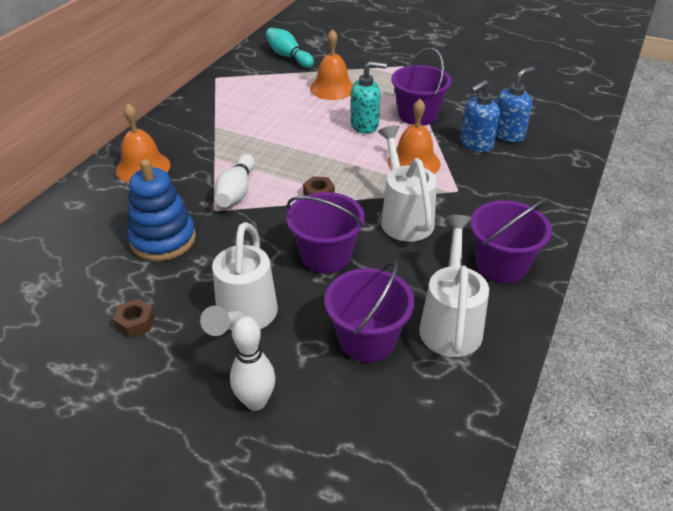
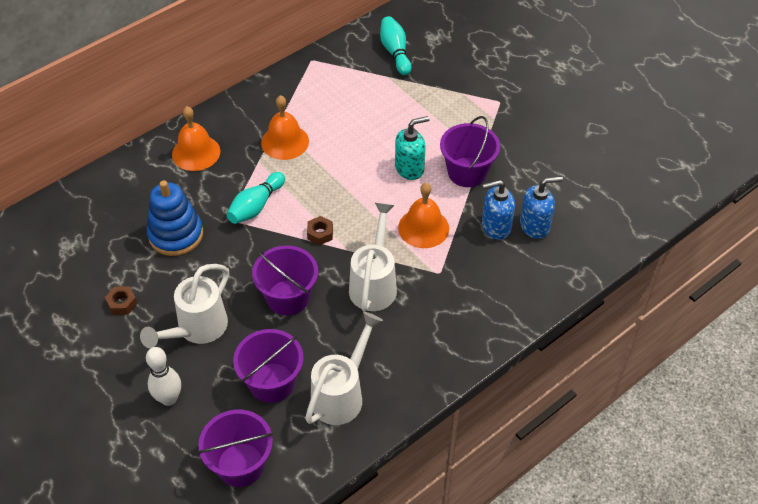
camera: 25 degrees right, 10 degrees up
(236, 191) = (256, 206): white bowling pin -> turquoise bowling pin
(332, 88) = (410, 110): orange bell -> orange bell (285, 142)
(365, 125) = (410, 168): turquoise soap dispenser -> turquoise soap dispenser turned 45 degrees counterclockwise
(501, 265) = (419, 360): purple bucket -> purple bucket (240, 464)

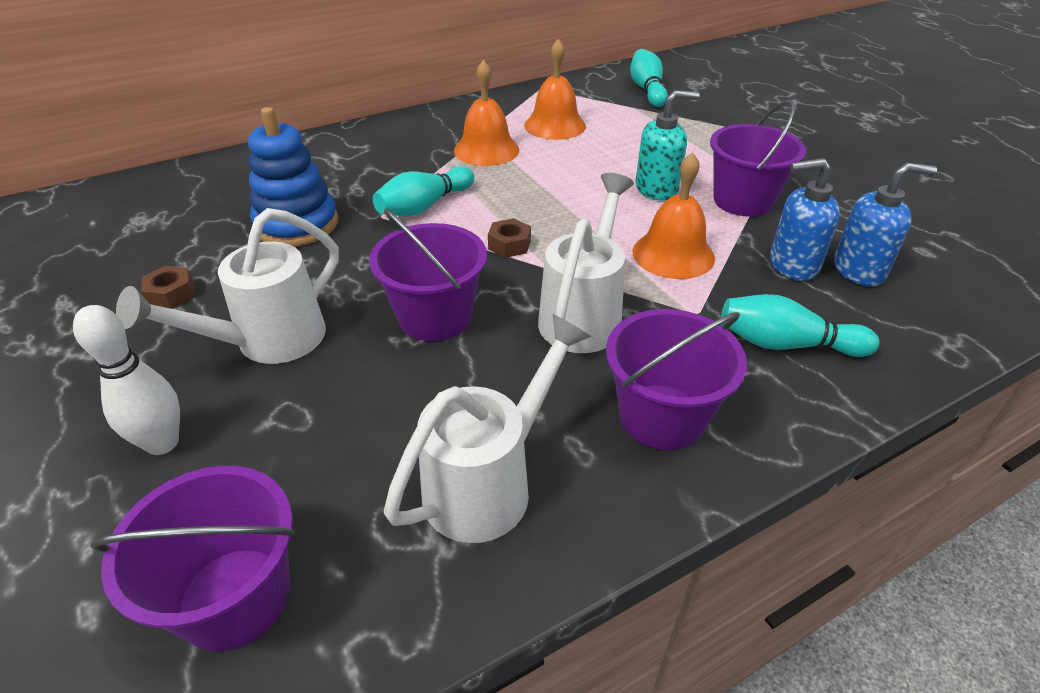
camera: 10 degrees right, 10 degrees down
(196, 152) = (365, 149): orange bell -> orange bell (555, 125)
(272, 382) = (361, 442): purple bucket -> purple bucket (662, 416)
(488, 288) = (786, 344): none -> turquoise bowling pin

